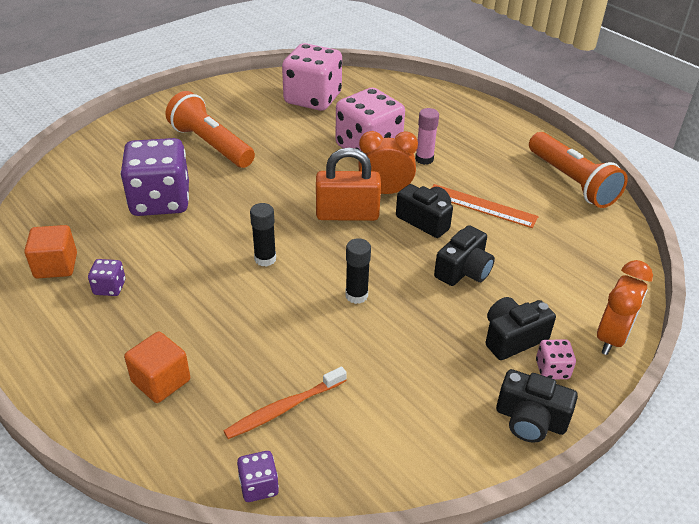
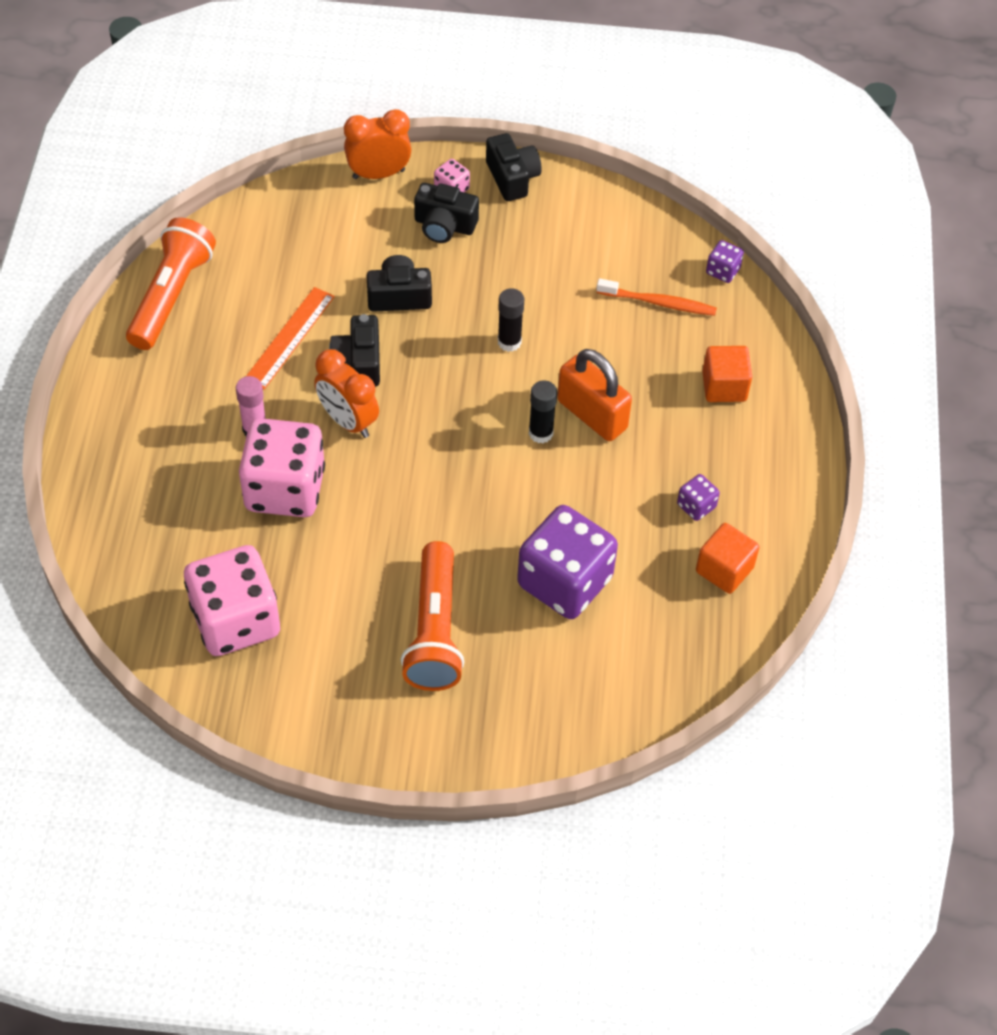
camera: 135 degrees left, 15 degrees up
(347, 214) = (415, 423): orange padlock -> orange padlock (592, 414)
(481, 206) = (289, 338): orange ruler -> orange ruler turned 45 degrees clockwise

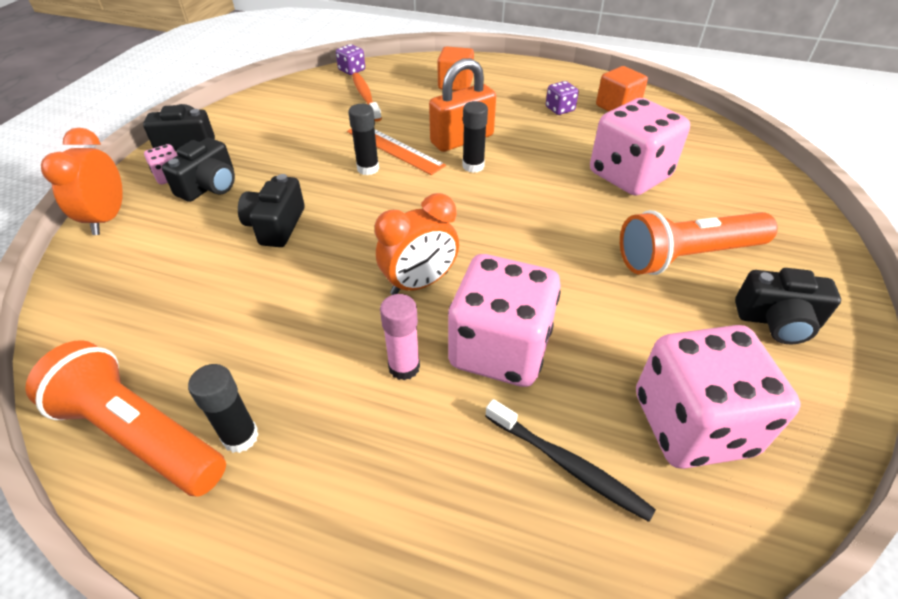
camera: 75 degrees left, 10 degrees down
(178, 350) = (240, 437): none -> black glue stick
(188, 541) = (567, 464): none -> black toothbrush
(289, 338) = (282, 317): orange ruler -> orange ruler (394, 148)
(359, 362) = (346, 265): black camera -> black camera (777, 321)
(434, 630) = (687, 256): orange flashlight -> orange flashlight turned 150 degrees clockwise
(564, 582) = (629, 175): purple dice -> pink dice
(658, 302) = (366, 97): orange toothbrush -> orange toothbrush turned 45 degrees counterclockwise

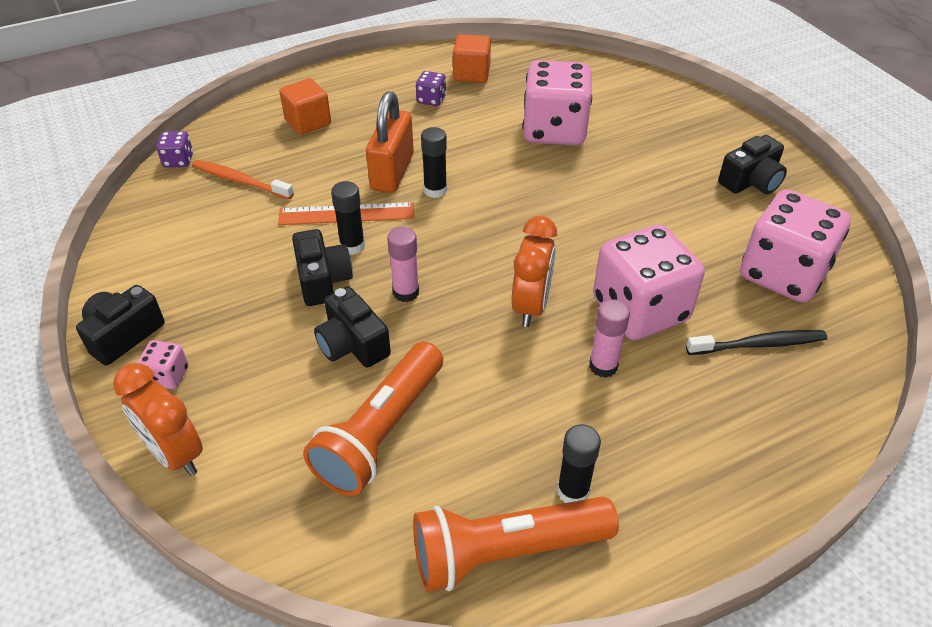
camera: 45 degrees left, 0 degrees up
(209, 186) = (228, 356): black camera -> black camera (323, 280)
(354, 217) = (406, 292): none -> pink glue stick
(687, 256) = (661, 170): orange flashlight -> orange flashlight (381, 432)

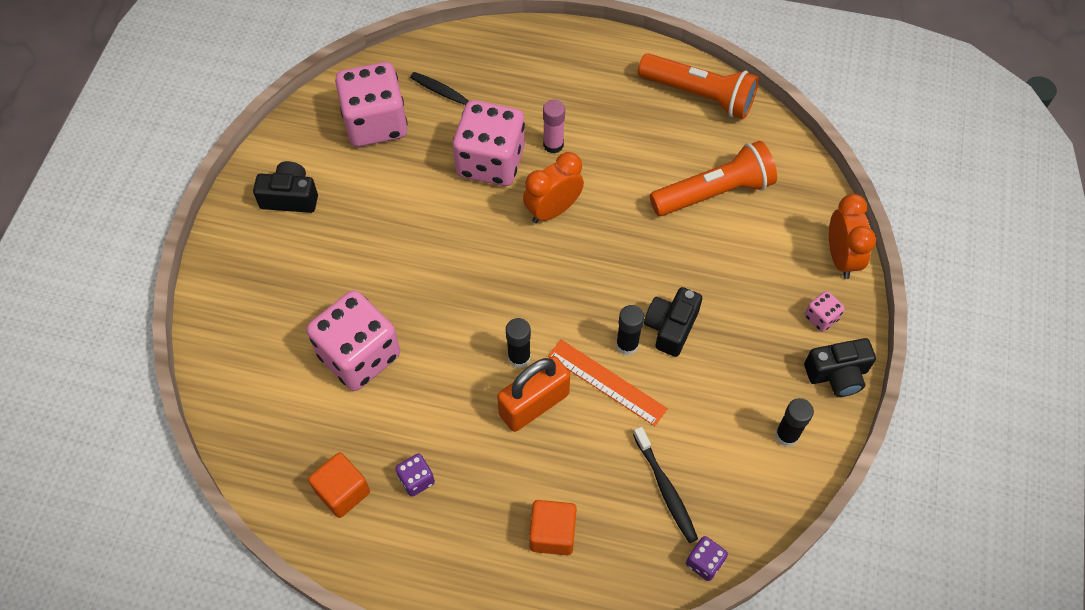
camera: 140 degrees left, 15 degrees up
(240, 181) = (665, 488): orange toothbrush -> black toothbrush
(352, 344) = (688, 260): black camera -> none
(406, 292) = (622, 276): pink glue stick -> none
(573, 491) = (640, 98): black glue stick -> black glue stick (786, 435)

